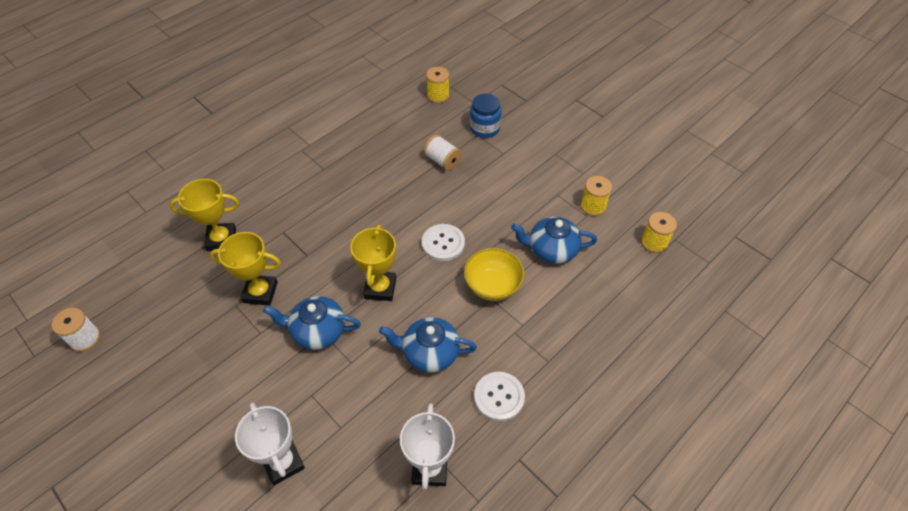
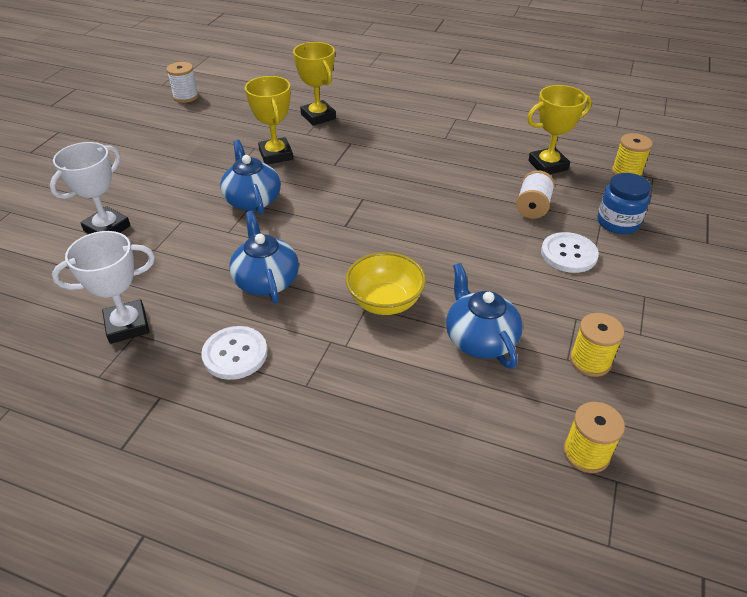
camera: 65 degrees right, 10 degrees down
(380, 288) = (326, 221): yellow trophy -> yellow trophy (548, 165)
(443, 243) = (416, 245): white button -> white button (568, 254)

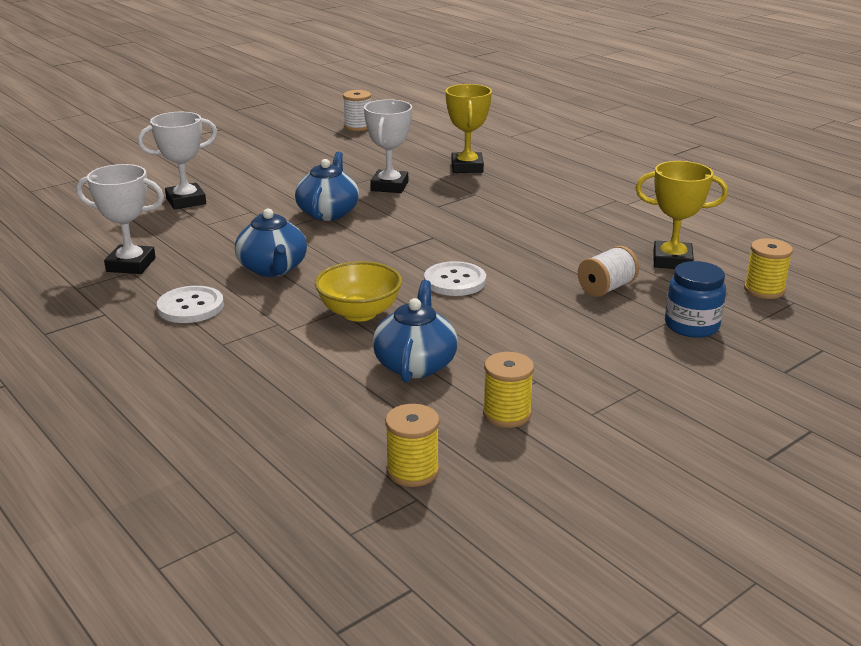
camera: 30 degrees right, 15 degrees down
(266, 280) = (273, 269): blue teapot -> blue teapot turned 150 degrees clockwise
(276, 155) = (389, 186): yellow trophy -> white trophy
(568, 254) = (596, 333): white button -> white button (455, 281)

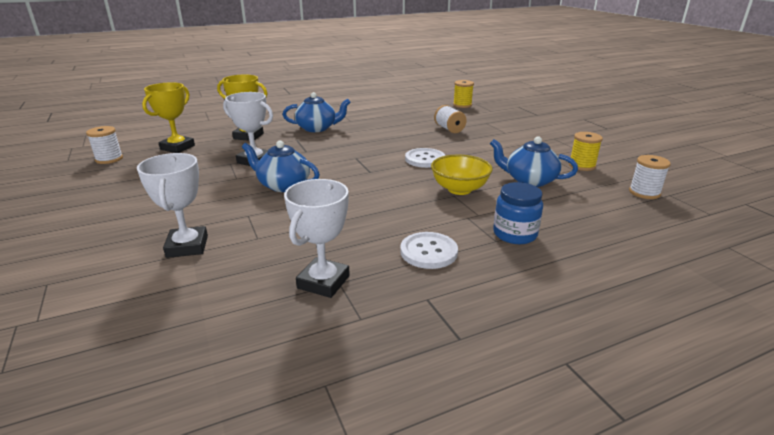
camera: 75 degrees left, 0 degrees up
(273, 269) = (374, 213): blue teapot -> blue teapot (317, 128)
(412, 471) = (644, 193): yellow spool -> white spool
(672, 261) = (424, 113): yellow trophy -> yellow trophy (177, 147)
(691, 326) = (494, 121): blue jar -> blue jar (515, 234)

